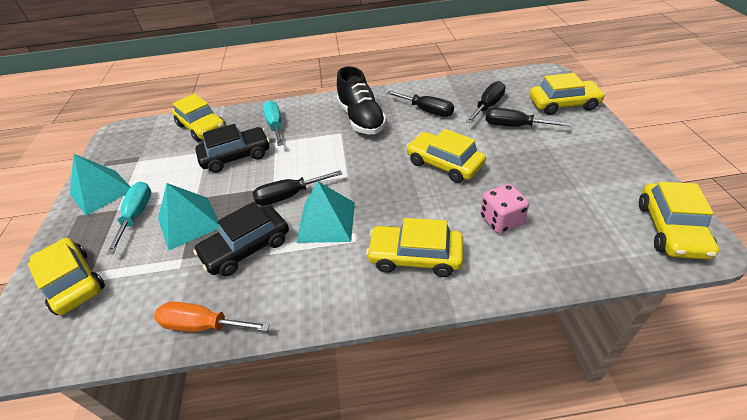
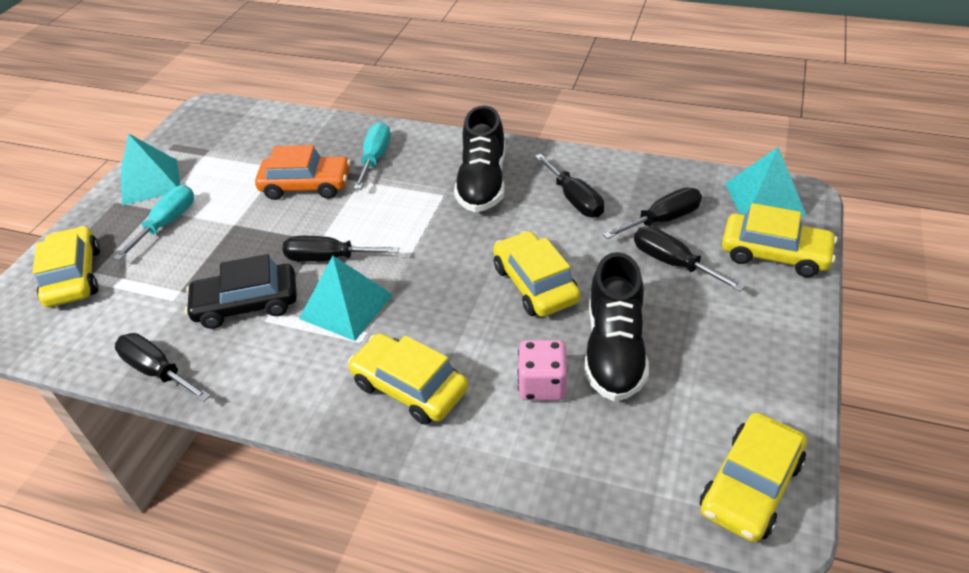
camera: 25 degrees right, 0 degrees up
(189, 222) = (210, 252): turquoise pyramid -> turquoise pyramid (764, 199)
(202, 127) = (294, 133): yellow car -> none
(203, 325) = (157, 371): orange screwdriver -> black screwdriver
(236, 156) = (306, 185): black car -> orange car
(525, 184) = (614, 349): none -> black shoe

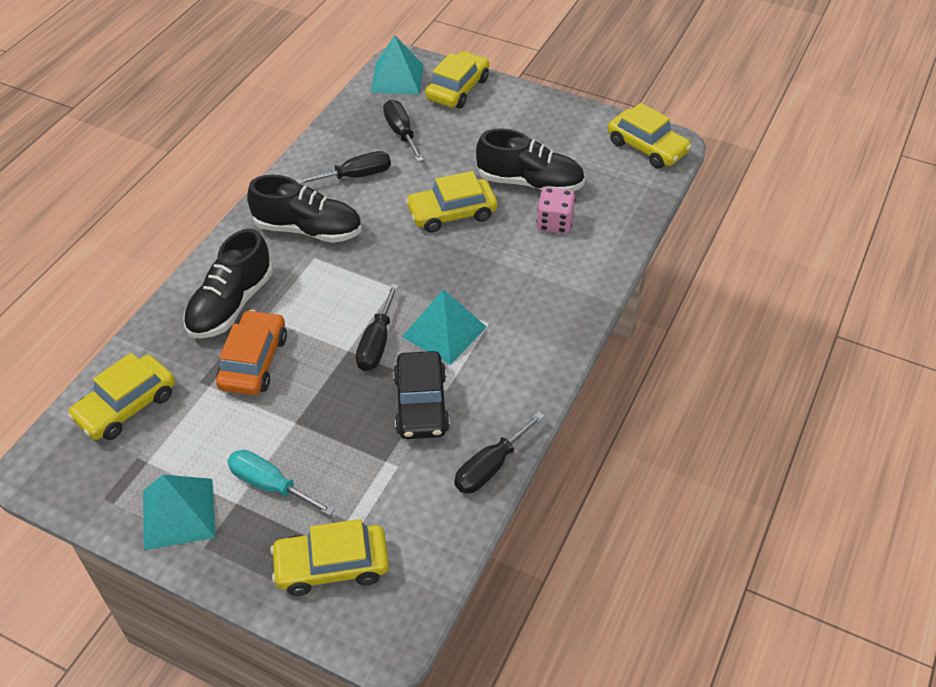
camera: 85 degrees left, 5 degrees up
(375, 158) = (231, 304): turquoise screwdriver -> black shoe
(409, 387) = (543, 295): yellow car -> yellow car (126, 406)
(673, 263) = (451, 138): black screwdriver -> none

